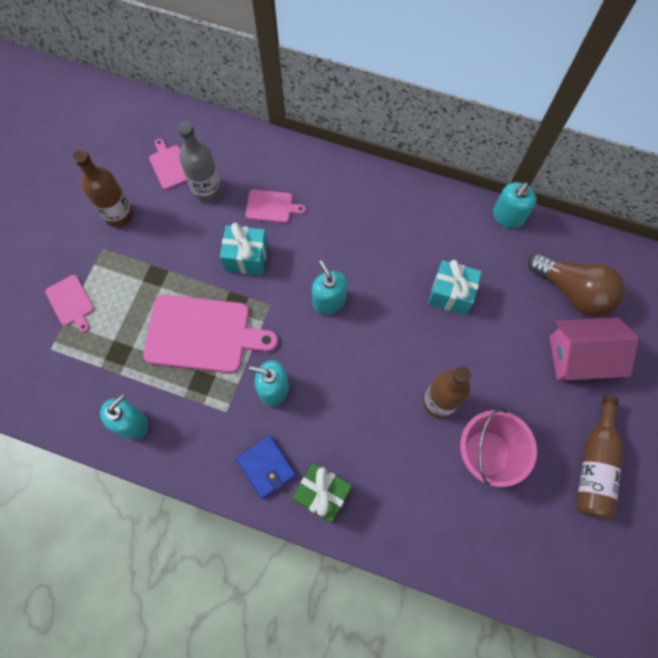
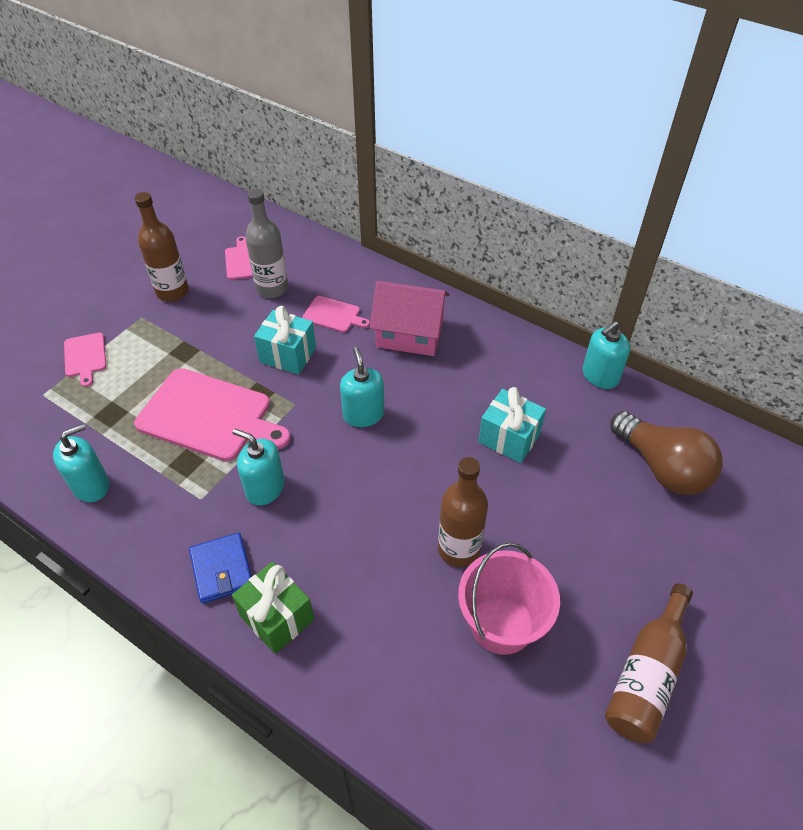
camera: 15 degrees right, 20 degrees down
(580, 357) = (655, 540): pink house -> pink house (409, 334)

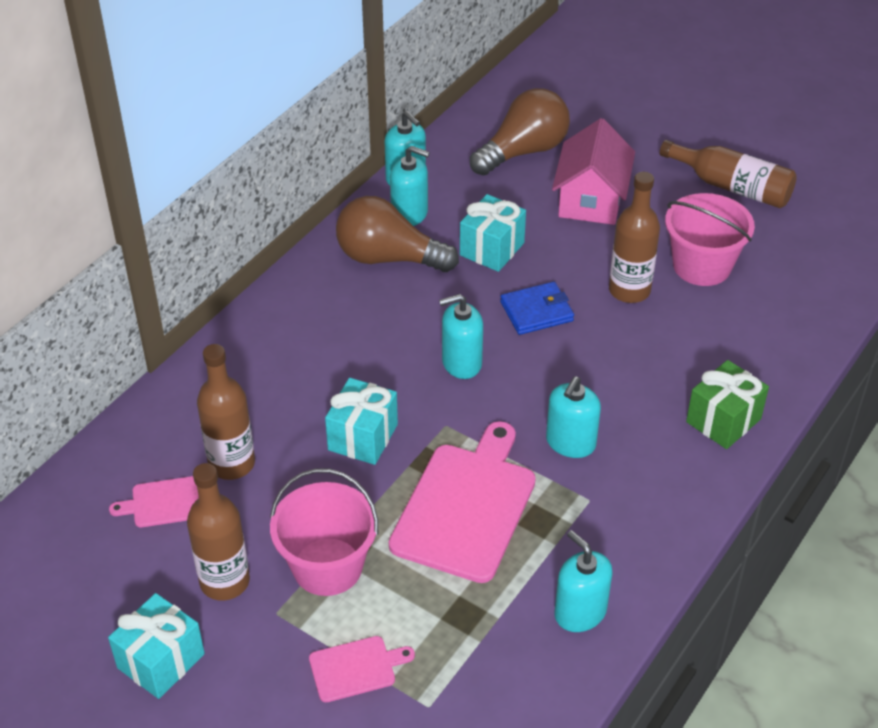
camera: 90 degrees left, 5 degrees down
(120, 269) = (161, 661): none -> turquoise gift
(172, 340) = (327, 567): none -> pink bucket
(222, 569) = (677, 470): blue wallet -> blue wallet (536, 311)
(272, 288) = (231, 463): grey bottle -> brown bottle
(334, 315) = (292, 395): pink cutting board -> none
(409, 334) = (333, 323): pink house -> pink house (591, 199)
(490, 366) = (388, 258): none -> brown light bulb
(550, 379) = (409, 214): none -> turquoise soap dispenser

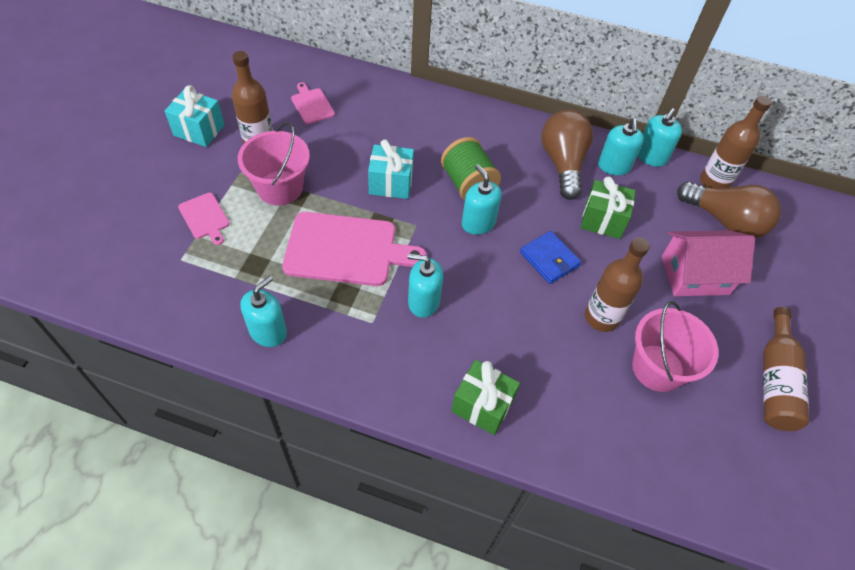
camera: 70 degrees right, 10 degrees up
(231, 463) = (349, 126): brown bottle -> brown bottle (714, 182)
(392, 357) = (468, 184): none -> green spool
(492, 249) = (602, 220): turquoise gift -> green gift

